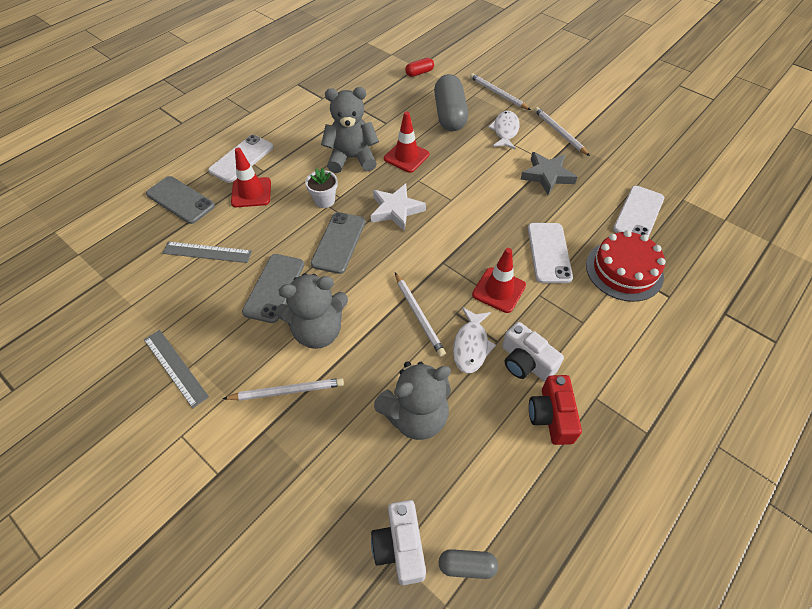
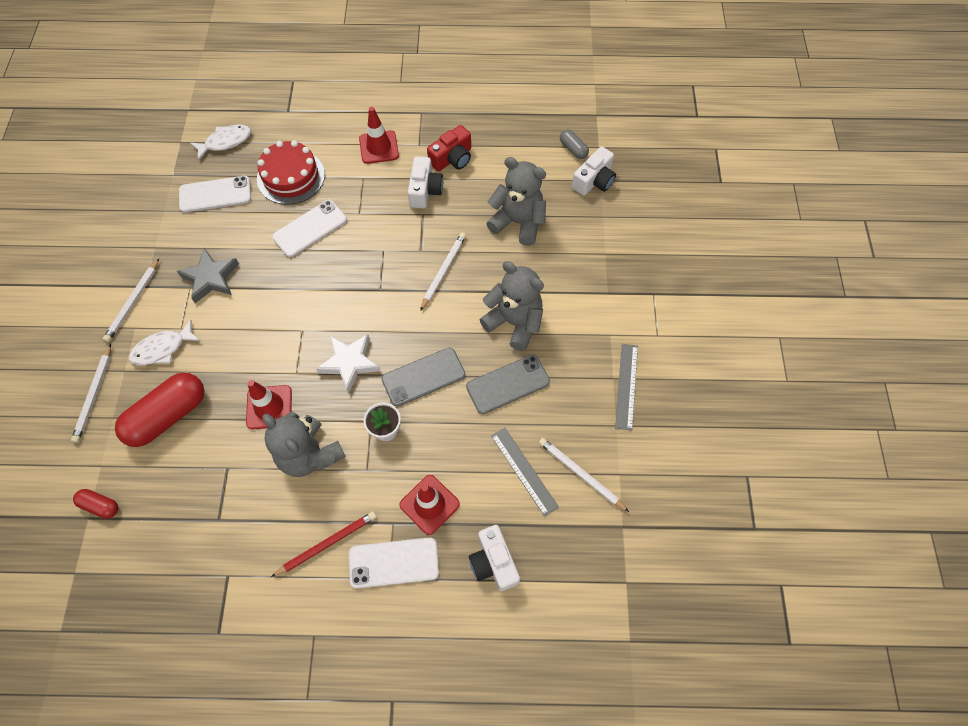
camera: 130 degrees left, 10 degrees up
(180, 200) = (493, 562): grey phone -> white camera
(287, 391) = (572, 303): white pencil -> white pencil (581, 474)
(289, 139) = (327, 543): none -> red pencil
(449, 115) = (168, 416): grey capsule -> red capsule
(471, 346) = (440, 226): white fish -> white fish (225, 142)
(498, 290) = (376, 238): red traffic cone -> red traffic cone (379, 147)

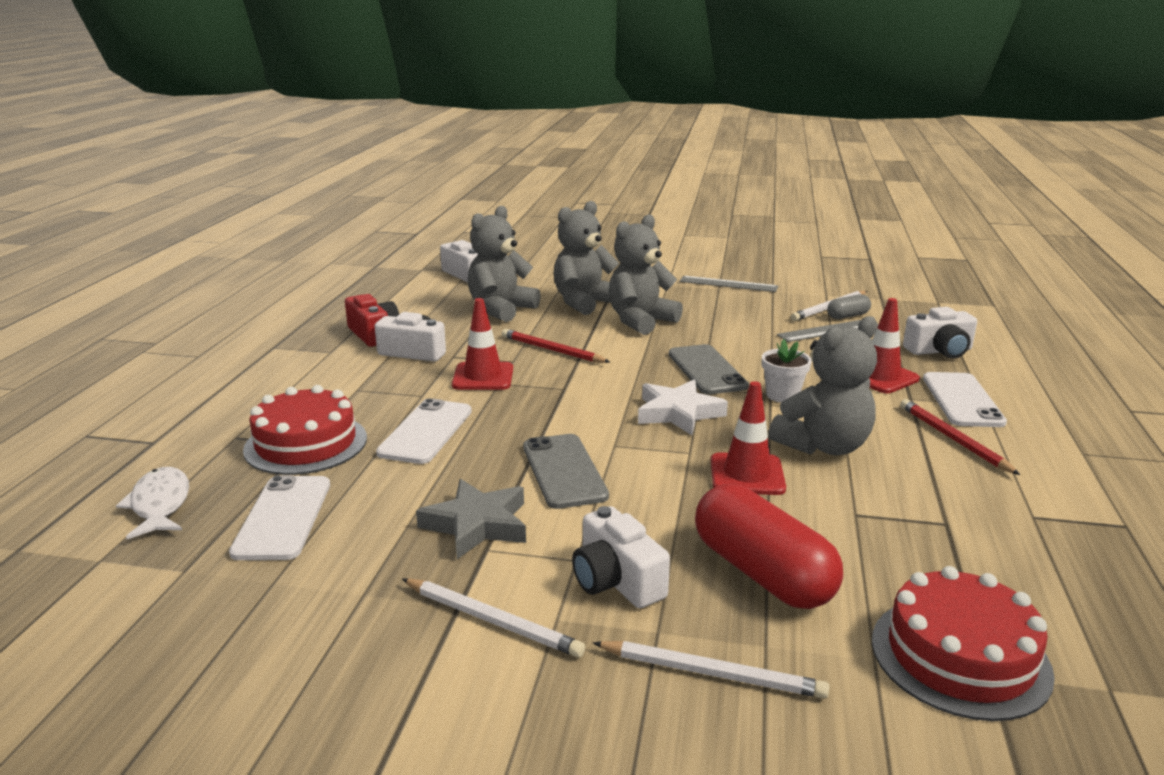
camera: 80 degrees left, 40 degrees down
(100, 506) = (960, 656): red capsule -> red cake
(162, 348) = (616, 581): white fish -> white camera
(310, 228) = (425, 432): white phone -> white phone turned 45 degrees clockwise
(379, 147) = (310, 376): red traffic cone -> red traffic cone (483, 377)
(443, 271) = (552, 350): white pencil -> red pencil
(508, 384) = (721, 330): grey phone -> grey phone (563, 471)
(547, 276) = (584, 303): none -> grey teddy bear
(573, 149) = (415, 279): grey capsule -> grey capsule (848, 316)

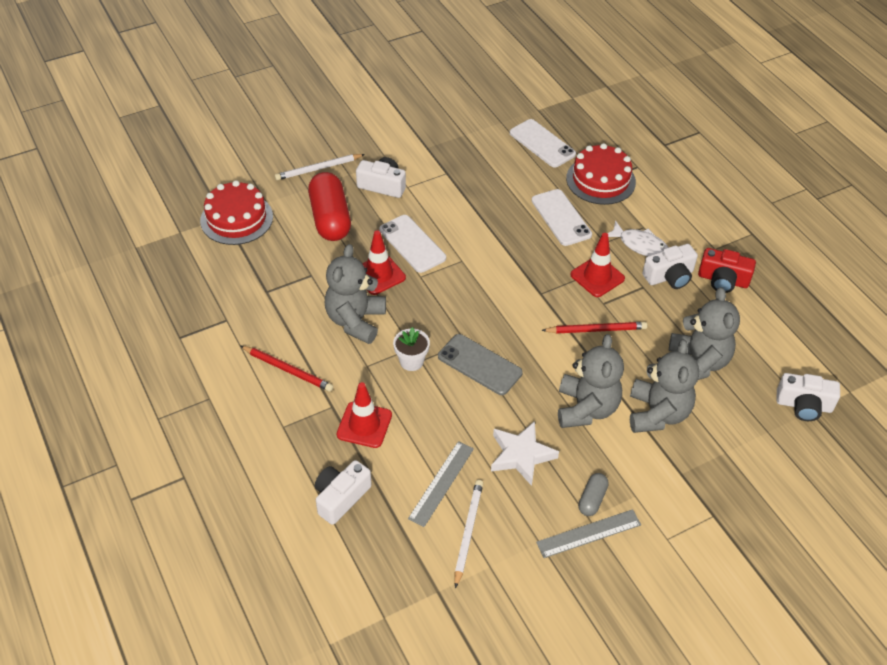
camera: 140 degrees right, 25 degrees up
(160, 504) = (597, 123): white fish -> white fish (640, 245)
(477, 525) = (464, 181): grey star -> none
(492, 620) = (409, 148): white pencil -> none
(563, 471) = (465, 229): grey phone -> none
(678, 413) = (455, 306): white star -> white star (521, 455)
(762, 573) = (330, 218): red capsule -> red capsule turned 60 degrees clockwise
(848, 316) = (443, 525): grey capsule -> grey capsule (592, 499)
(962, 400) = (298, 423): white phone -> white phone (412, 244)

